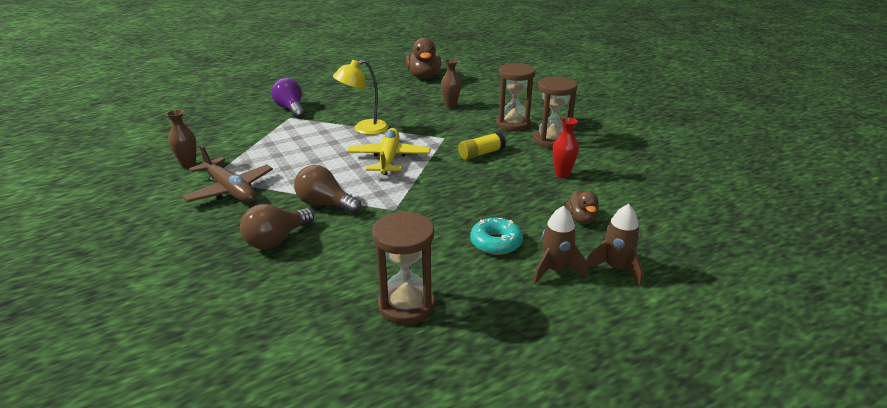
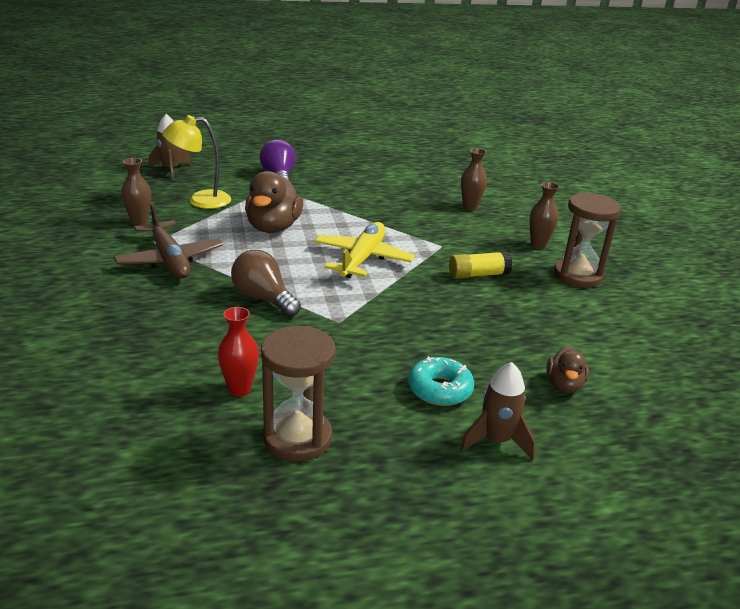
camera: 15 degrees right, 0 degrees up
(277, 240) = (192, 328): brown light bulb -> none
(364, 129) = (350, 217): yellow lamp -> yellow lamp (200, 200)
(424, 77) = (455, 164): brown duck -> brown duck (273, 228)
(513, 124) = (538, 245): brown hourglass -> brown vase
(562, 174) = (569, 322): red vase -> red vase (240, 389)
(615, 268) = (576, 457): brown rocket -> brown rocket (171, 170)

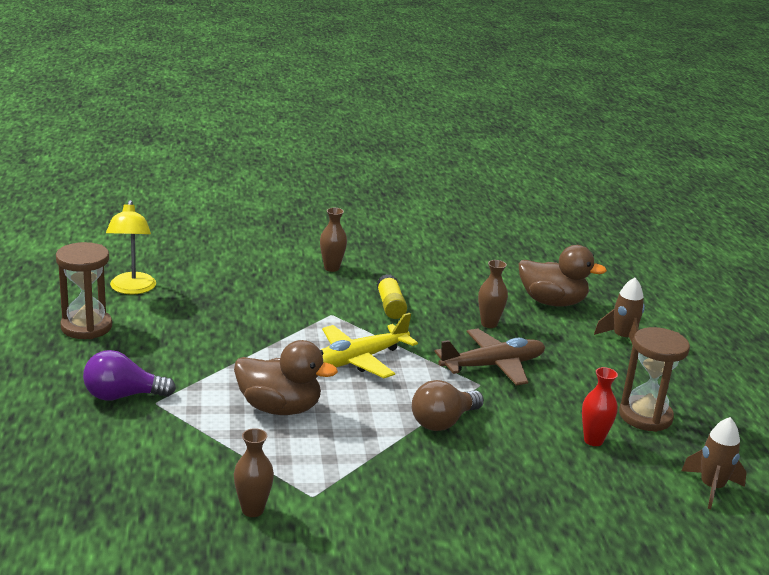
camera: 85 degrees left, 5 degrees down
(169, 260) = (359, 483): brown plane -> brown plane (492, 366)
(171, 170) = (64, 488): brown rocket -> brown rocket (711, 488)
(200, 200) = (188, 460): yellow lamp -> yellow lamp (132, 289)
(362, 259) = (358, 360): yellow plane -> yellow plane turned 60 degrees counterclockwise
(440, 389) = (570, 350): turquoise donut -> none
(470, 207) = (241, 285): brown vase -> brown vase (489, 324)
(564, 385) = (552, 302): brown duck -> brown duck, size x1.81
(577, 276) = (390, 263): brown hourglass -> brown hourglass (86, 327)

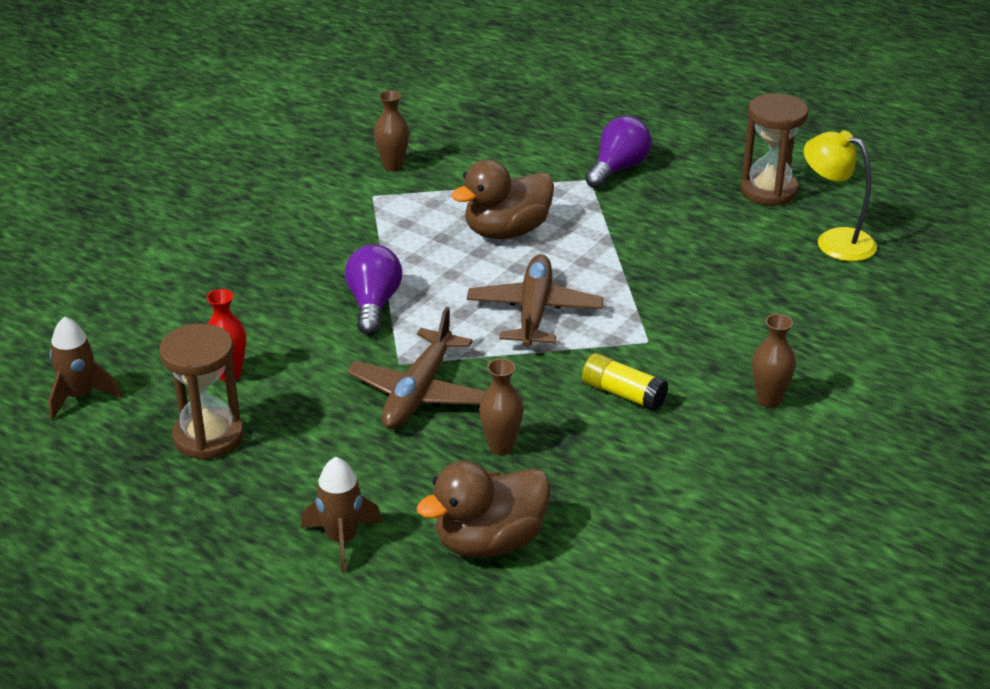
camera: 135 degrees right, 10 degrees up
(358, 360) = (534, 312): yellow plane -> brown plane
(443, 422) = (373, 304): brown light bulb -> purple light bulb

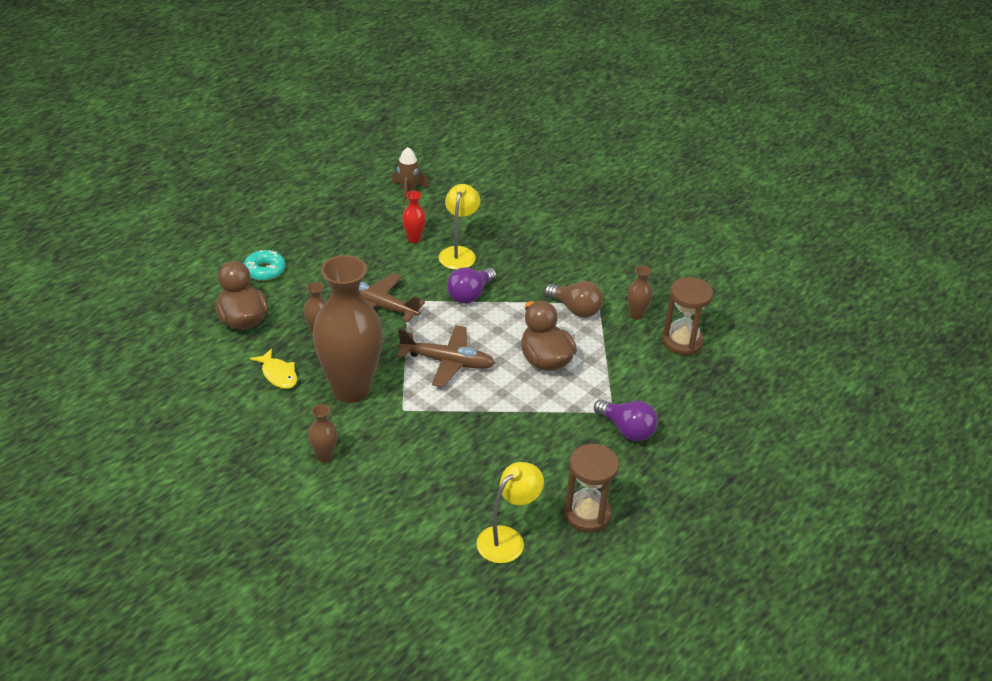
camera: 95 degrees right, 5 degrees up
(208, 437) = (361, 231): brown hourglass -> brown hourglass (682, 342)
(266, 324) = (459, 253): none -> yellow lamp
(342, 540) = (265, 270): brown rocket -> turquoise donut
(373, 304) = (470, 295): purple light bulb -> purple light bulb turned 120 degrees clockwise
(390, 213) = (575, 309): none -> brown light bulb
(615, 474) = (278, 374): none -> yellow fish
(623, 394) = (351, 389): yellow glue stick -> brown vase

